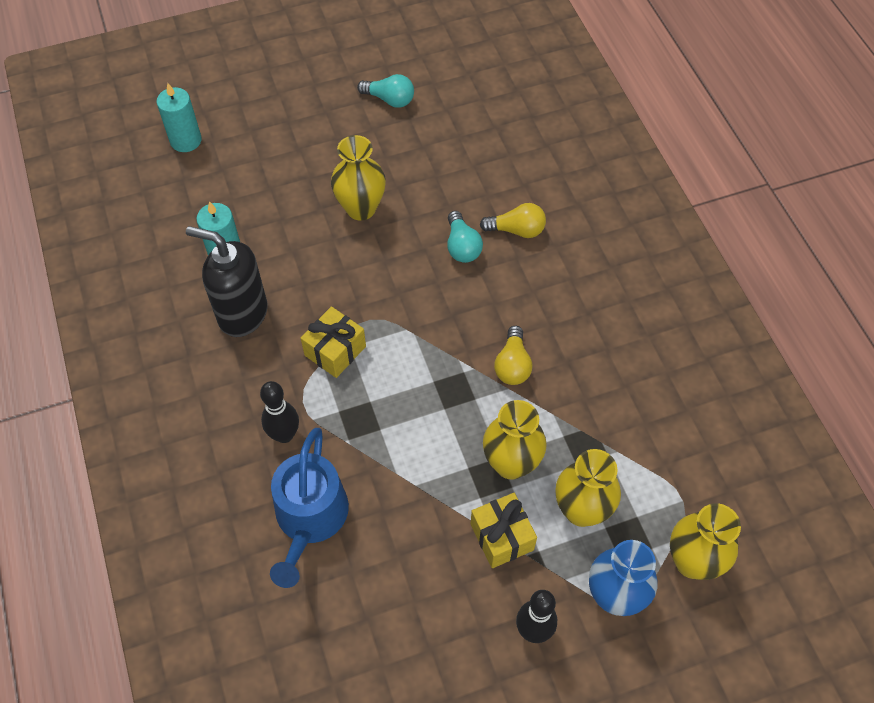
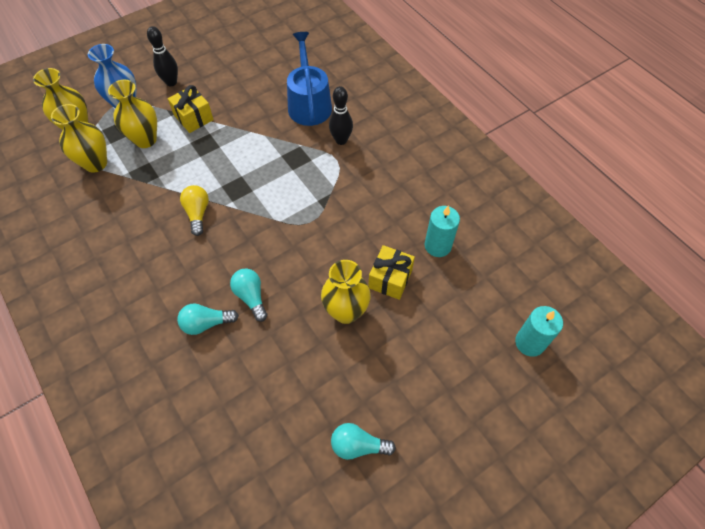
camera: 165 degrees right, 0 degrees up
(242, 314) = (403, 205): black soap dispenser -> none
(335, 351) = (327, 195): yellow gift -> yellow gift (390, 279)
(511, 463) = (192, 154): yellow vase -> yellow vase (96, 163)
(516, 230) = (206, 323): yellow light bulb -> turquoise light bulb

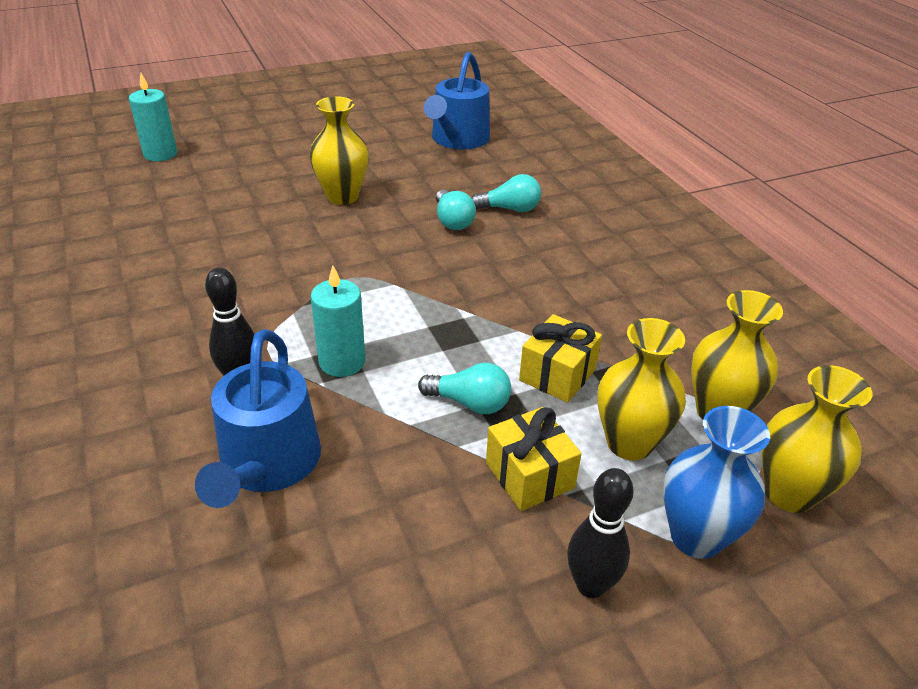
camera: 170 degrees left, 20 degrees down
(197, 213) = (520, 311): yellow light bulb -> none
(264, 440) = (458, 139): none -> blue watering can
(358, 445) = (372, 128): turquoise light bulb -> turquoise light bulb (470, 403)
(390, 279) = (273, 212): yellow gift -> yellow gift (557, 374)
(437, 246) = (190, 231): turquoise candle -> turquoise candle (342, 362)

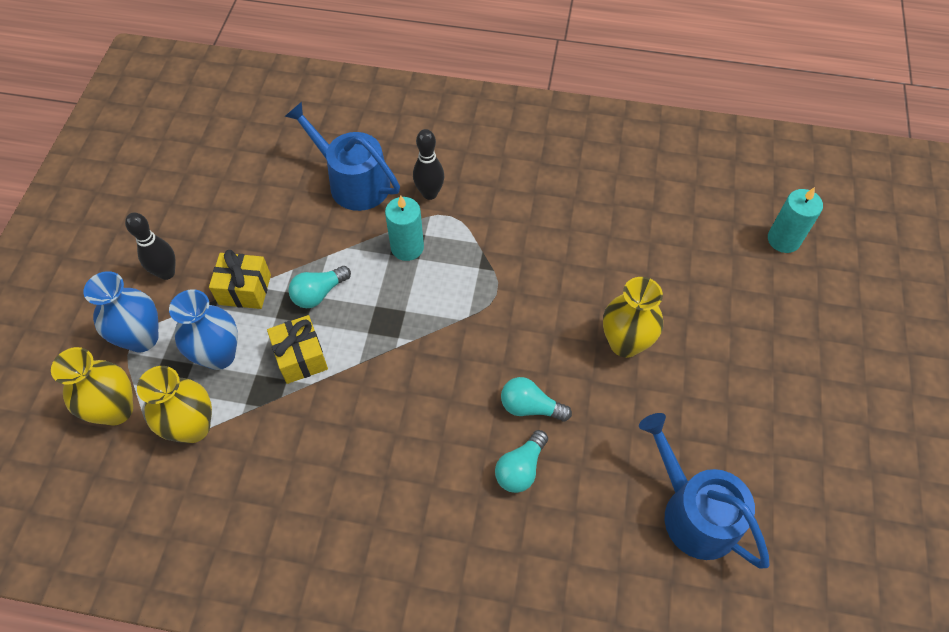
camera: 125 degrees right, 20 degrees up
(629, 443) = (219, 355): yellow vase -> blue vase

